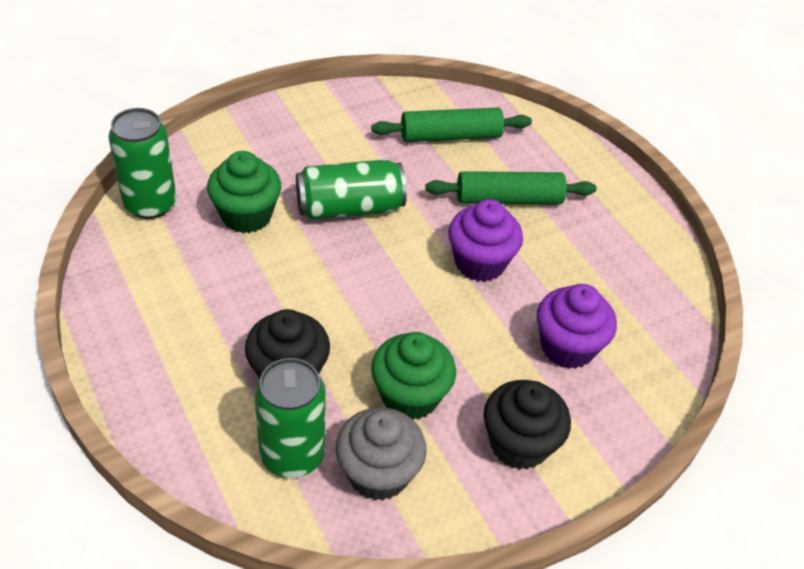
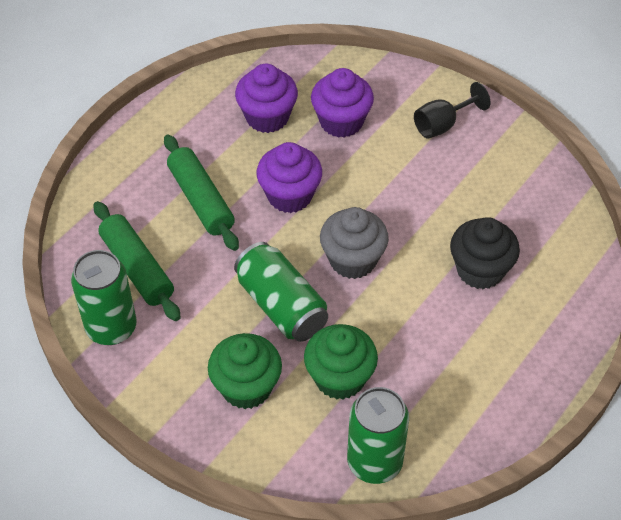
camera: 110 degrees left, 5 degrees up
(292, 455) = (541, 238): green can -> green can (111, 327)
(378, 473) = (519, 187): grey cupcake -> grey cupcake (353, 260)
(410, 396) = (447, 193): green cupcake -> green cupcake (246, 387)
(519, 444) = (442, 125): black cupcake -> black goblet
(601, 286) = (267, 117): none -> purple cupcake

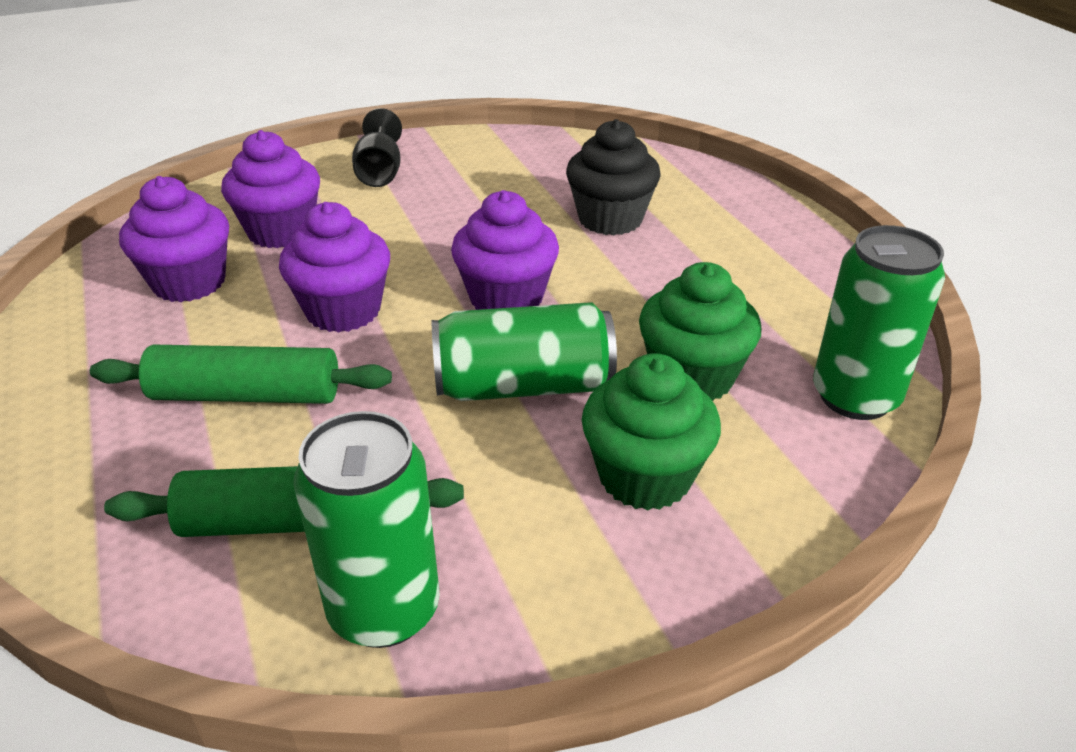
camera: 60 degrees left, 15 degrees down
(353, 260) = (506, 298): grey cupcake -> purple cupcake

